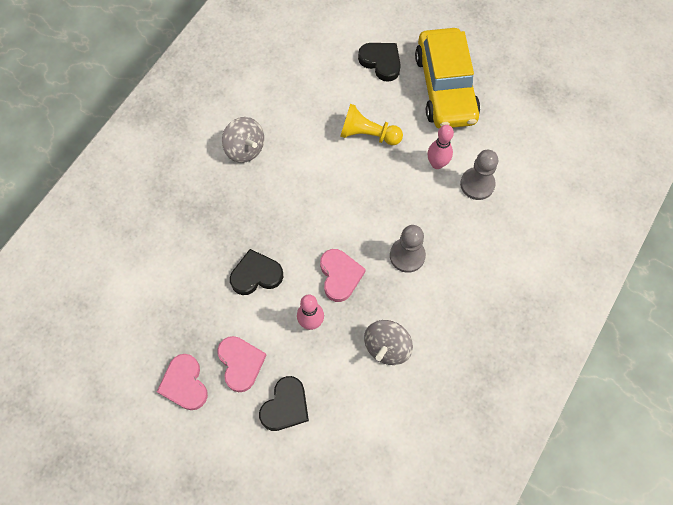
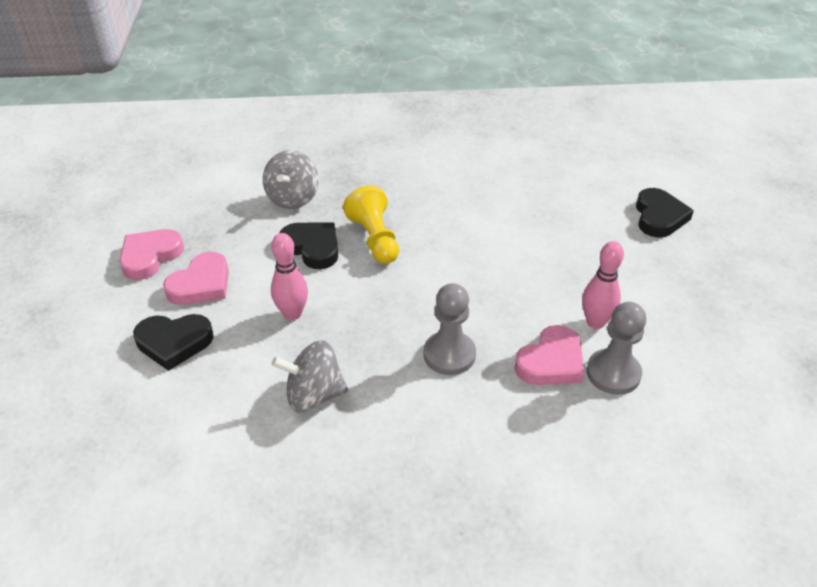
camera: 55 degrees right, 25 degrees down
(245, 149) = (444, 175): grey spinning top -> grey spinning top (293, 198)
(340, 276) = (369, 310): pink heart -> pink heart (551, 362)
(368, 134) = (562, 249): yellow pawn -> yellow pawn (374, 239)
(445, 87) = (700, 281): yellow car -> none

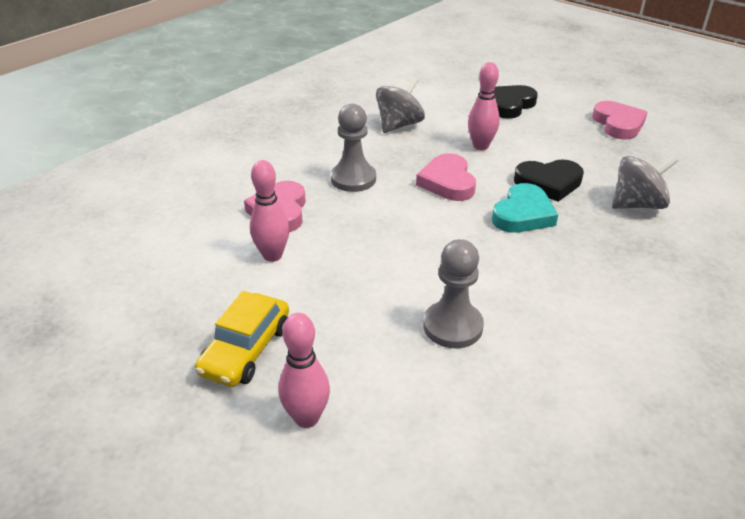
camera: 135 degrees right, 5 degrees down
(201, 284) = (559, 129): pink heart -> pink heart (447, 182)
(293, 198) = (637, 204): grey spinning top -> grey spinning top turned 105 degrees clockwise
(374, 239) = (523, 214): yellow pawn -> turquoise heart
(613, 373) = (227, 228): grey pawn -> grey pawn (452, 326)
(659, 217) = (306, 418): black heart -> pink bowling pin
(668, 268) = (246, 350): none -> yellow car

